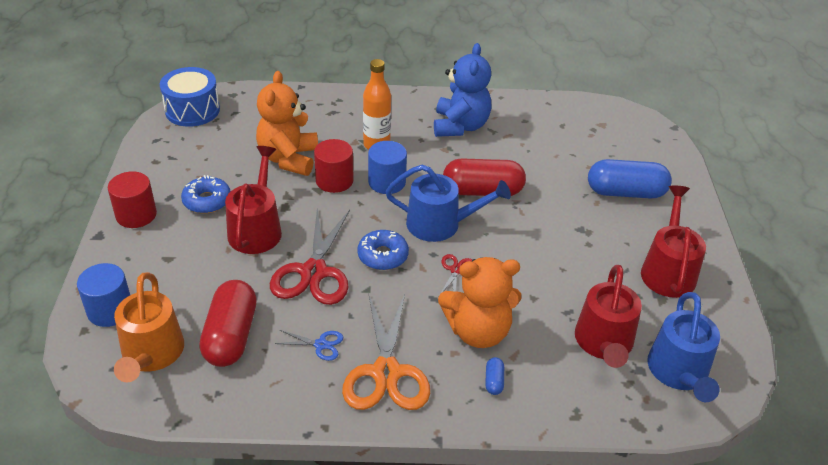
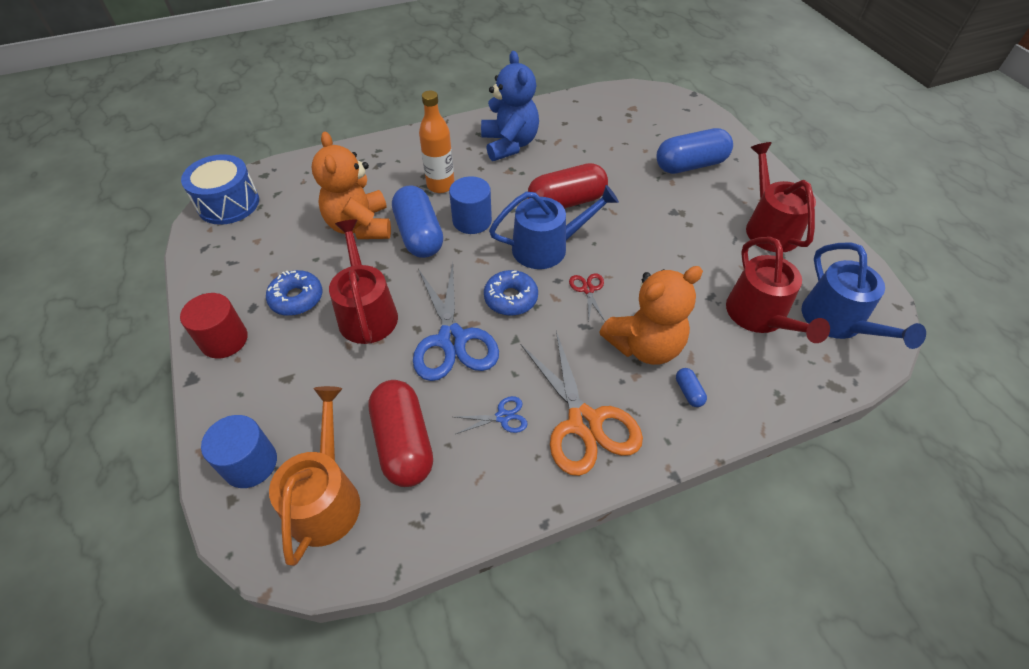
camera: 20 degrees left, 10 degrees up
(151, 354) = (326, 498): orange watering can -> orange watering can turned 150 degrees counterclockwise
(313, 272) = (452, 339): red scissors -> blue scissors
(334, 180) = (419, 235): red cylinder -> blue capsule

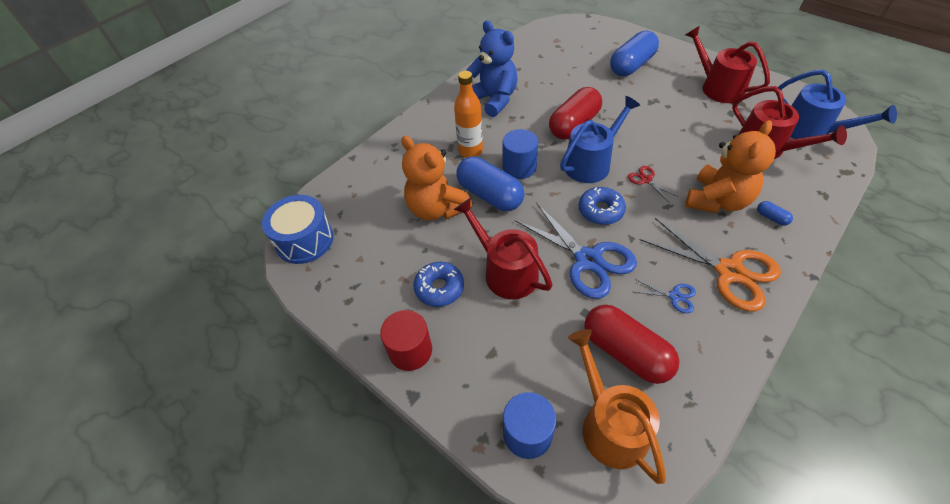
camera: 25 degrees left, 0 degrees up
(502, 417) = (674, 296): blue scissors -> blue scissors turned 60 degrees clockwise

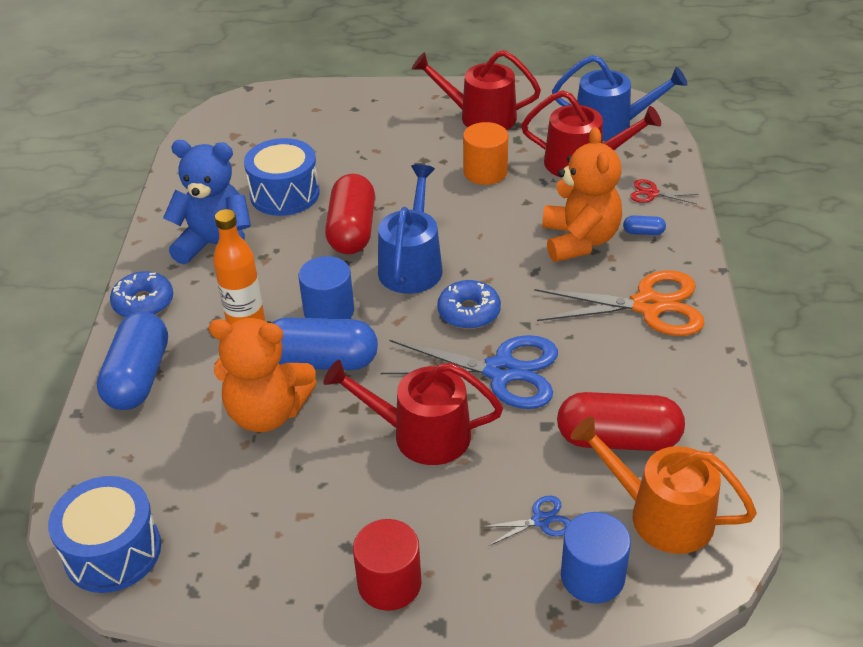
camera: 40 degrees left, 10 degrees down
(439, 288) = (359, 498): blue donut -> blue donut (143, 303)
(554, 86) = (284, 194): none -> blue drum
(631, 65) = (360, 130): blue capsule -> blue capsule (138, 377)
(646, 180) = (489, 254): red scissors -> red scissors (652, 193)
(674, 296) = (618, 358): blue scissors -> blue scissors (541, 520)
(690, 125) = (485, 172): none -> orange cylinder

